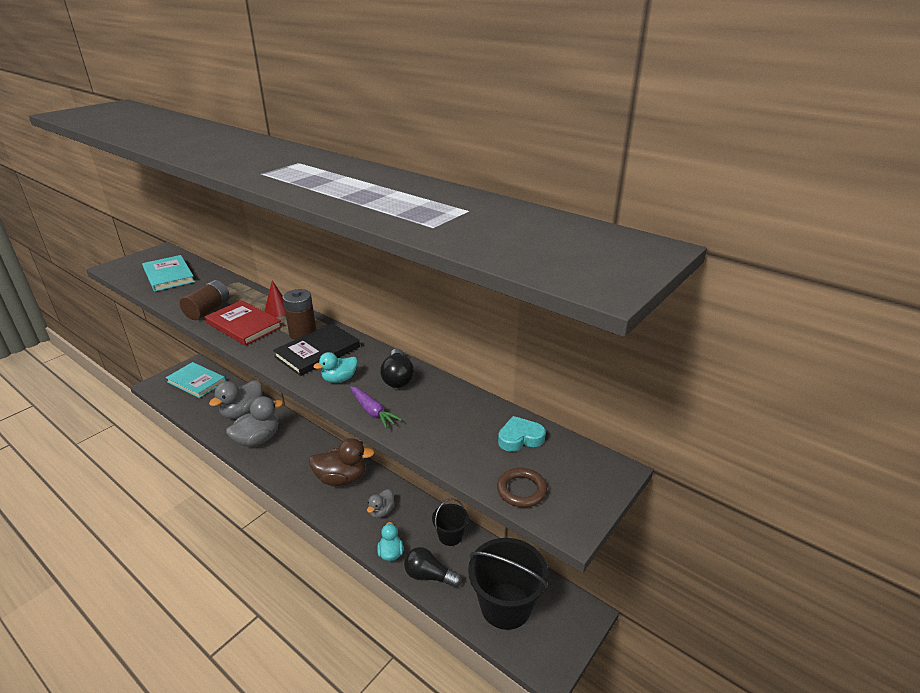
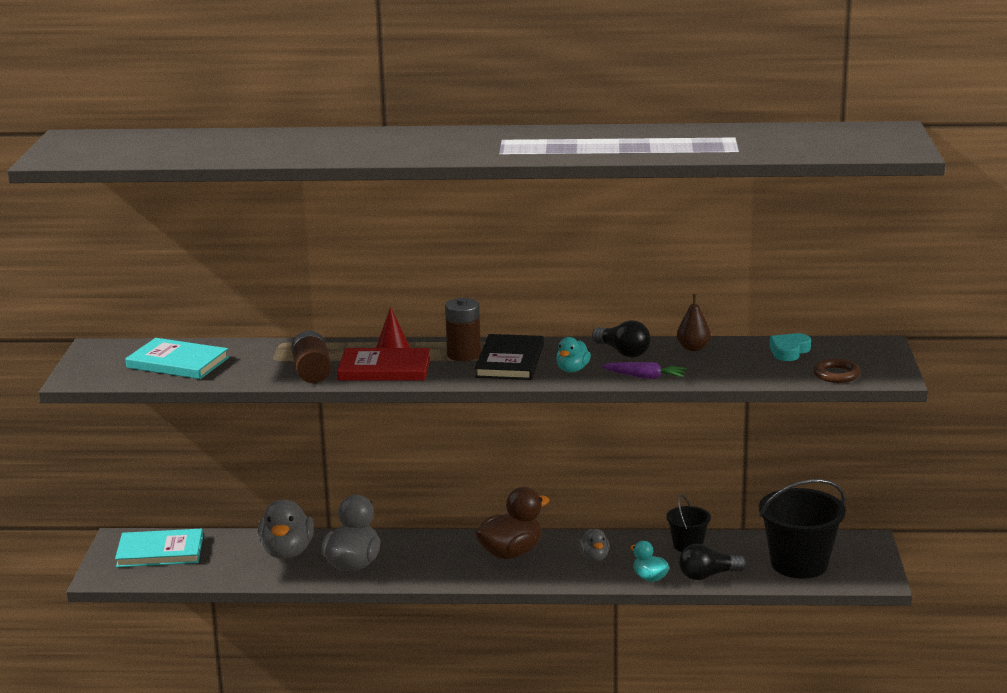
camera: 35 degrees left, 10 degrees down
(451, 397) = (693, 348): none -> brown pear

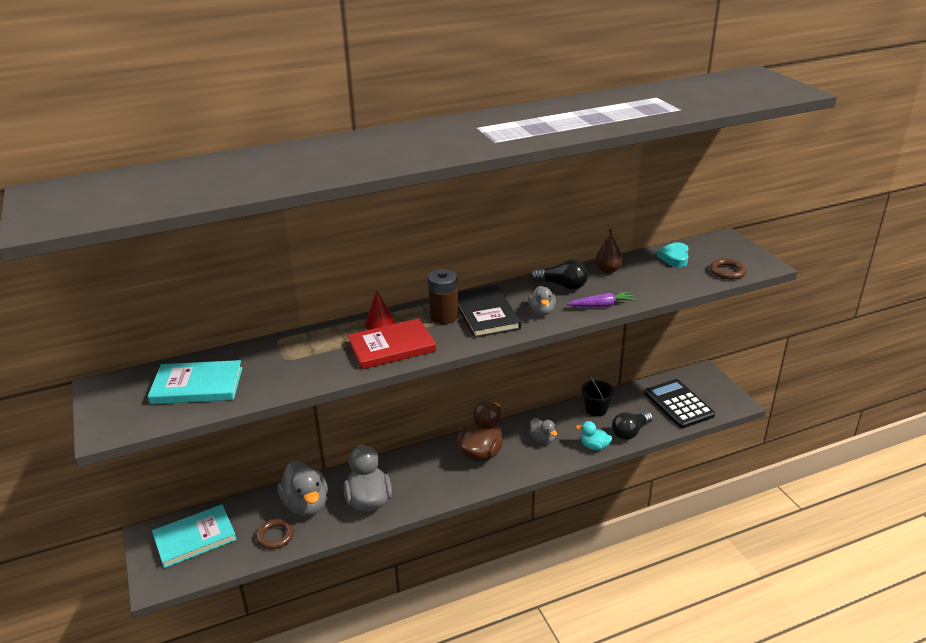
camera: 25 degrees left, 10 degrees up
(237, 569) = (275, 536): none -> brown ring
(312, 372) = (331, 365): brown battery -> none
(572, 370) = (542, 311): turquoise duck -> grey duck
(799, 564) = (678, 404): black bucket -> black calculator

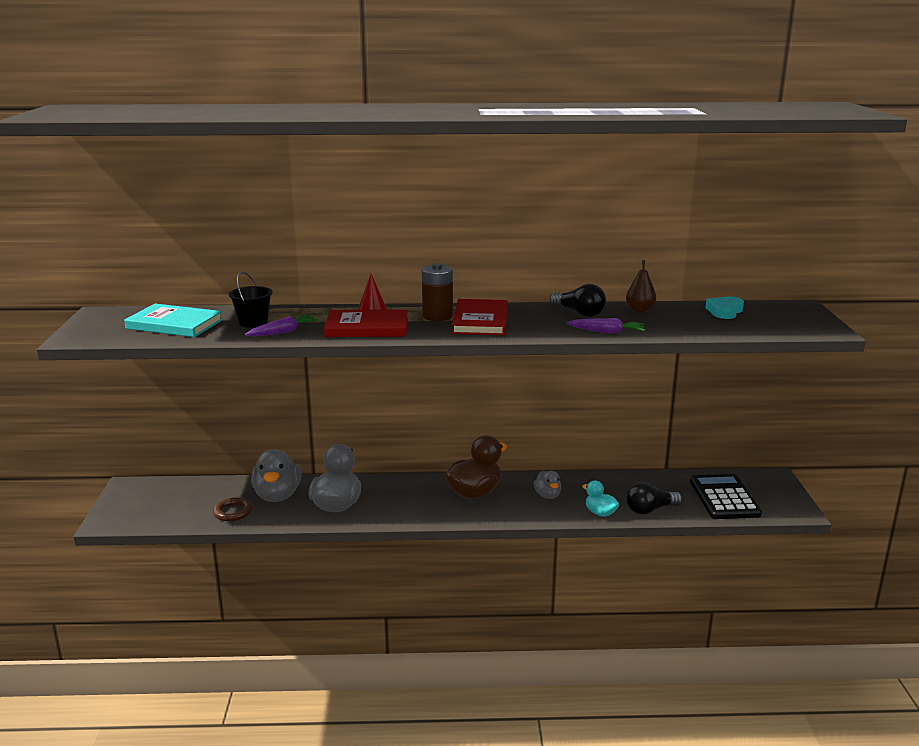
camera: 20 degrees right, 10 degrees down
(195, 538) = (163, 497): turquoise book -> none
(317, 372) = (283, 332): none -> purple carrot
(486, 314) = (480, 321): black book -> red book
(542, 311) = (539, 327): grey duck -> none
(596, 409) = (624, 483): black bucket -> black bucket (253, 322)
(727, 271) = (777, 329): brown ring -> none

